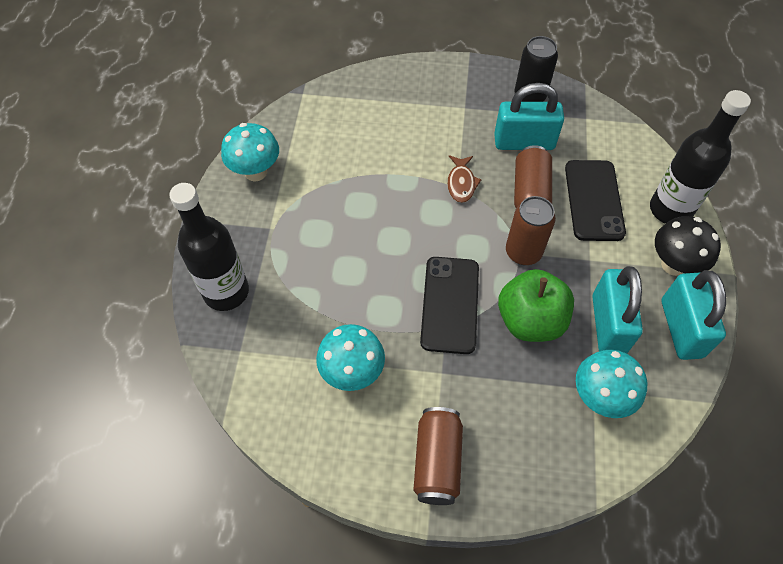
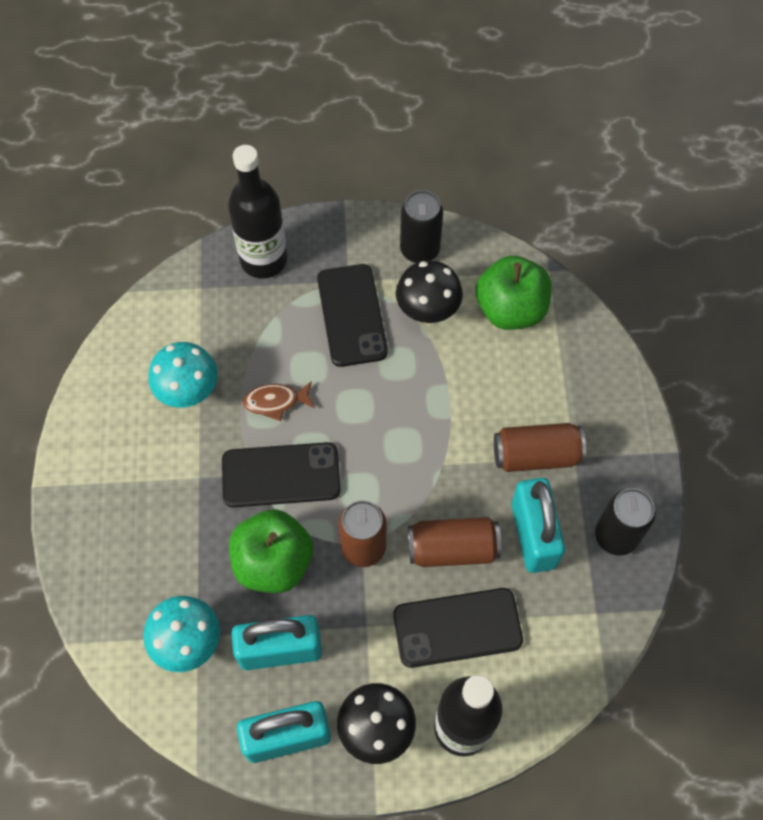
camera: 80 degrees right, 5 degrees up
(256, 172) = (419, 250): turquoise mushroom -> black can
(306, 230) = (352, 315): none -> black phone
(317, 176) = (427, 312): none -> black mushroom
(330, 122) = (510, 309): none -> green apple
(437, 461) = (104, 485): brown can -> brown can (536, 455)
(461, 183) = (450, 467): brown fish -> brown fish (275, 402)

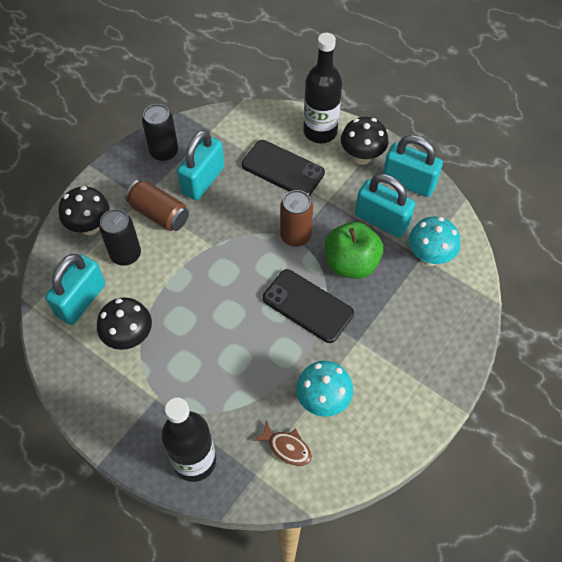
camera: 140 degrees left, 5 degrees down
(275, 402) = (273, 352): brown fish -> brown fish (287, 447)
(352, 315) = (176, 372): black phone -> none
(419, 250) = (90, 383): black can -> black can (126, 254)
(452, 549) = (250, 203): brown can -> none
(510, 309) = (81, 300): green apple -> turquoise padlock
(589, 384) = (90, 227): none -> black mushroom

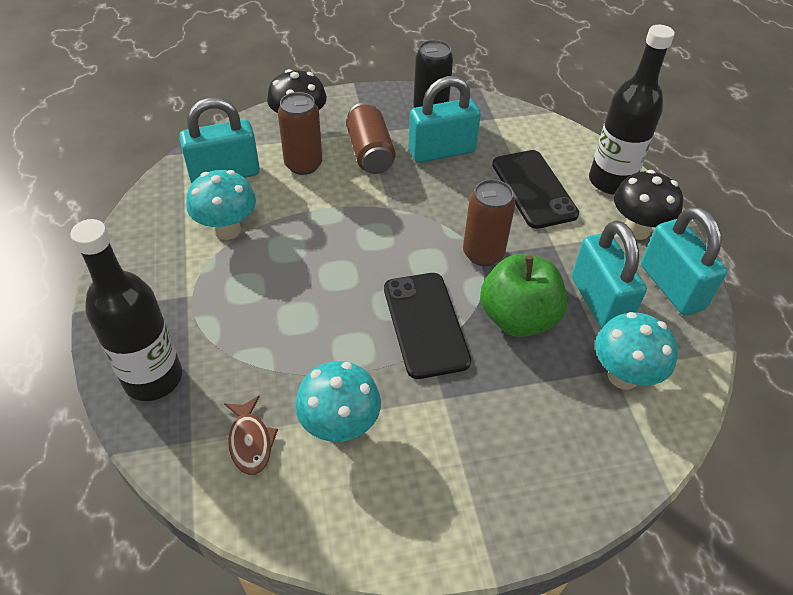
camera: 40 degrees right, 10 degrees down
(126, 254) = (303, 165): black can -> brown can
(129, 337) = (227, 230): black mushroom -> turquoise mushroom

